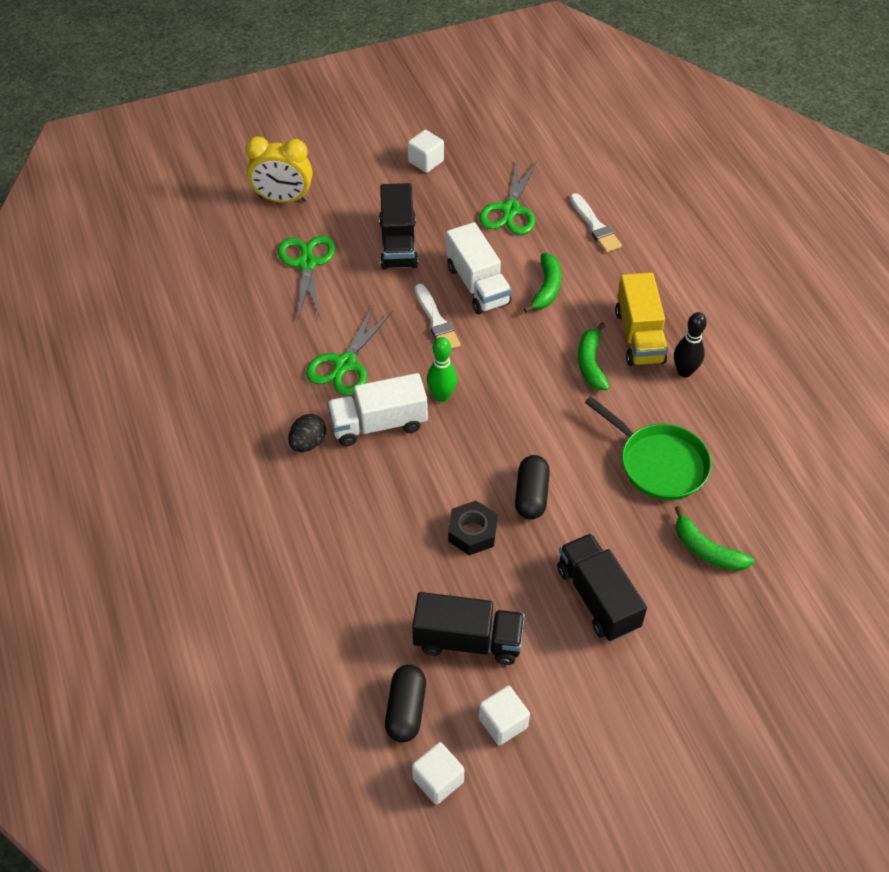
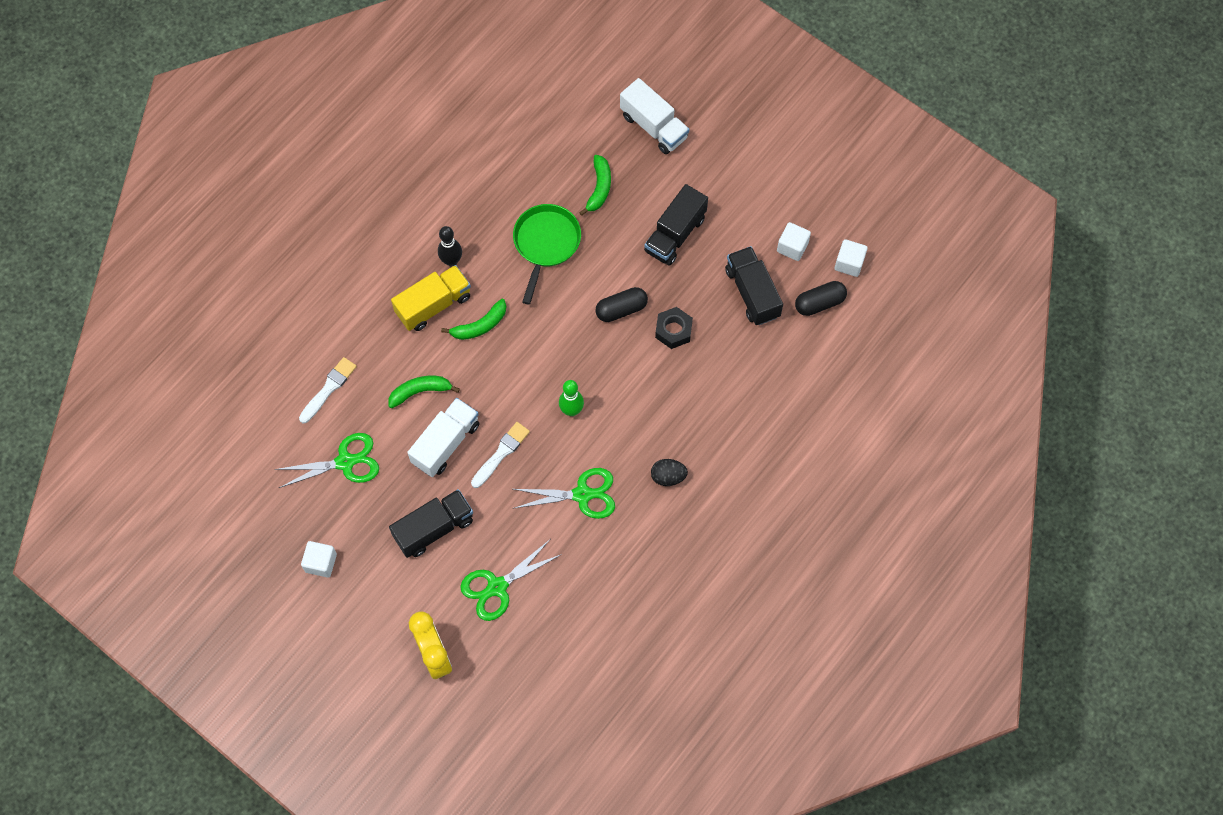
camera: 120 degrees left, 15 degrees up
(378, 424) = (622, 439): white truck -> white truck (654, 126)

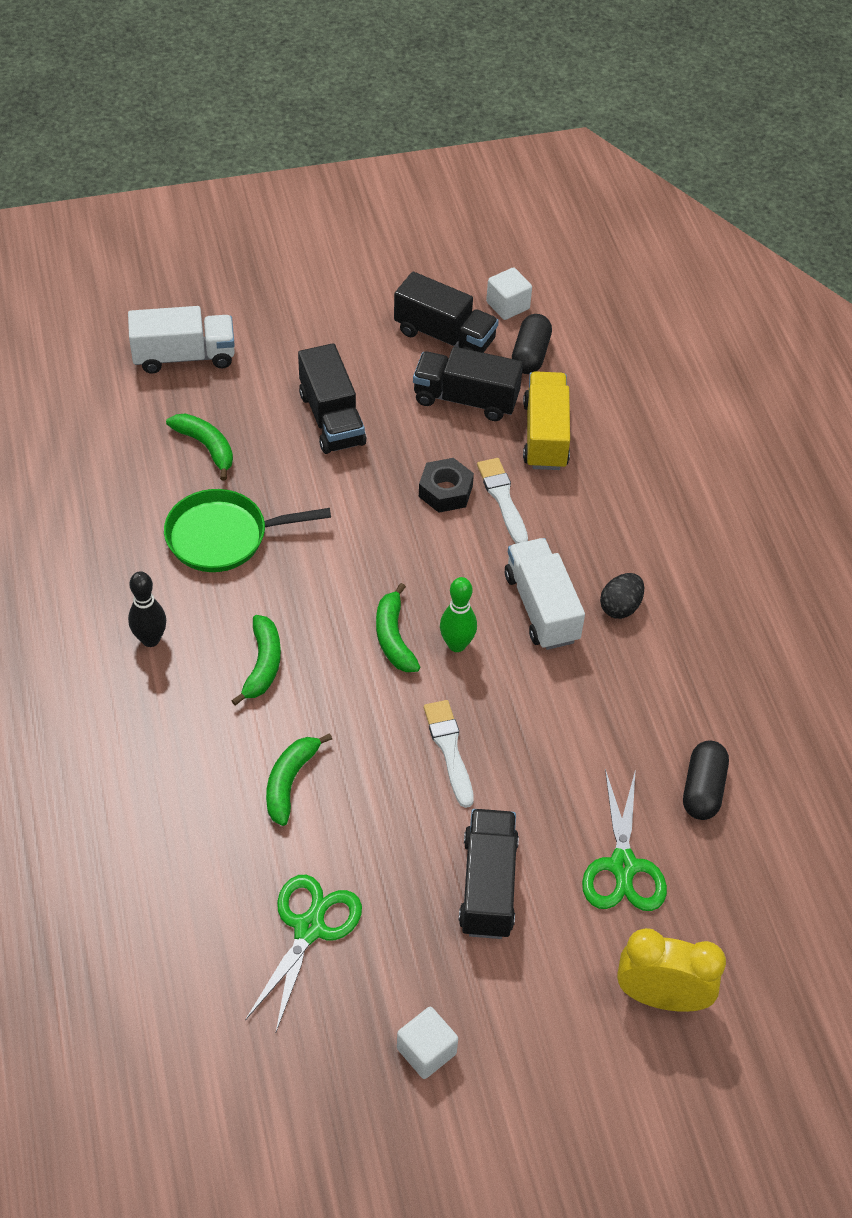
camera: 55 degrees left, 15 degrees down
(329, 388) = (190, 881): white brush -> white brush (502, 498)
(433, 305) = (189, 694): yellow truck -> yellow truck (545, 435)
(445, 443) = (384, 799): white truck -> white truck (541, 608)
(546, 244) = (223, 536): green pan -> green pan turned 60 degrees counterclockwise
(550, 376) = (394, 637): none -> green banana
(582, 494) = (573, 701): green scissors -> none
(621, 309) = (374, 520): black capsule -> black capsule (703, 789)
(792, 247) = (444, 336): white cube -> black truck

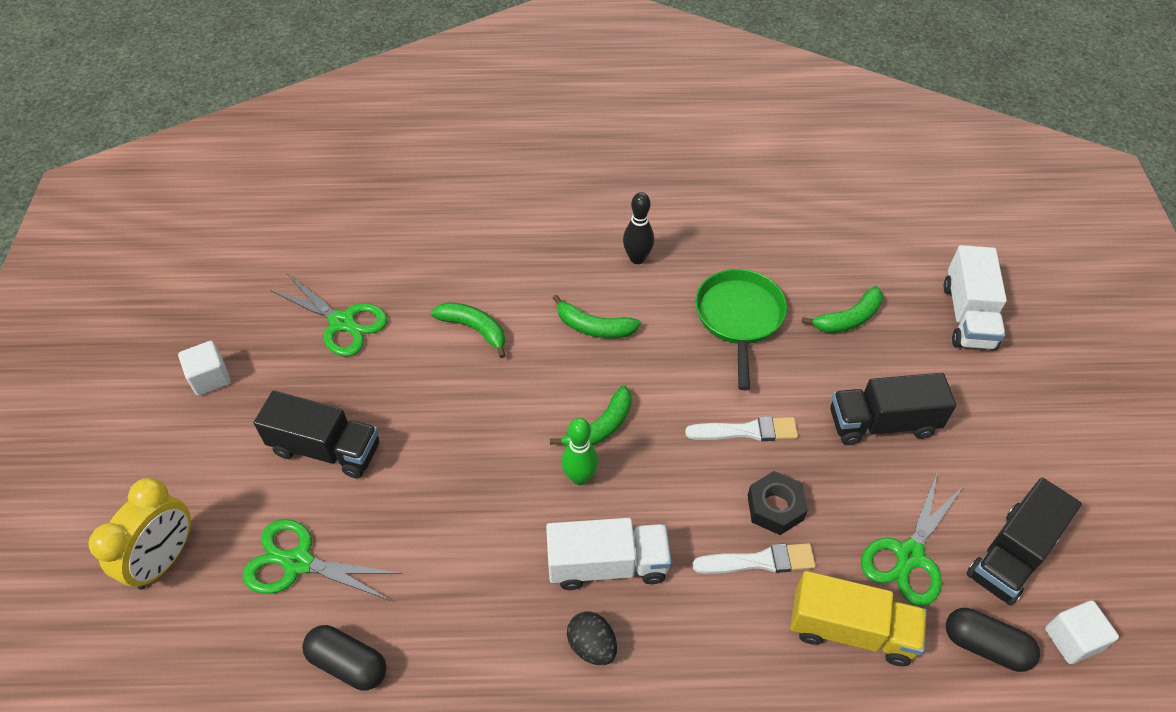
camera: 105 degrees right, 0 degrees up
(394, 637) = (600, 427): green banana -> green banana turned 135 degrees clockwise
(449, 749) = (468, 447): white brush -> white brush (746, 431)
(466, 399) = (909, 556): black truck -> green scissors

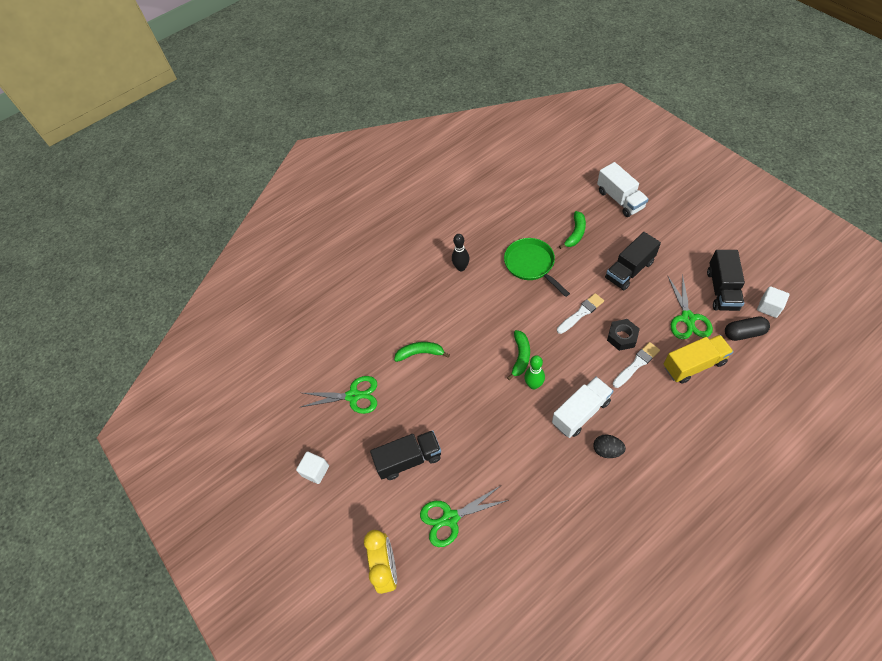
camera: 30 degrees left, 5 degrees up
(348, 663) = (517, 541): black capsule -> none
(594, 327) = (473, 313): green banana -> none

